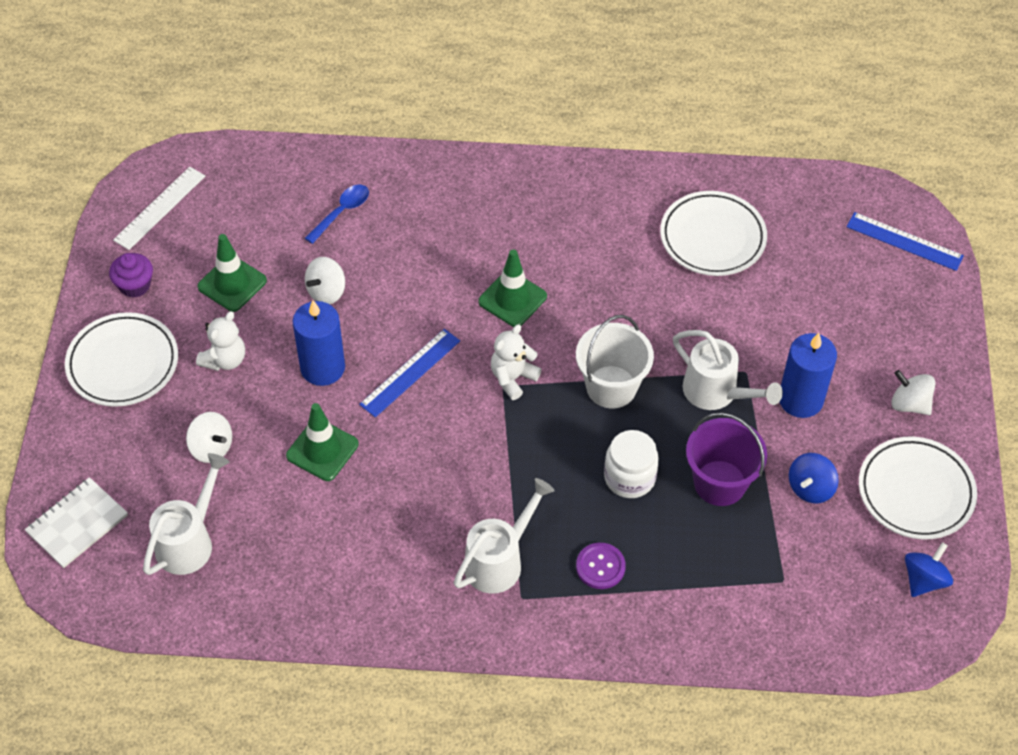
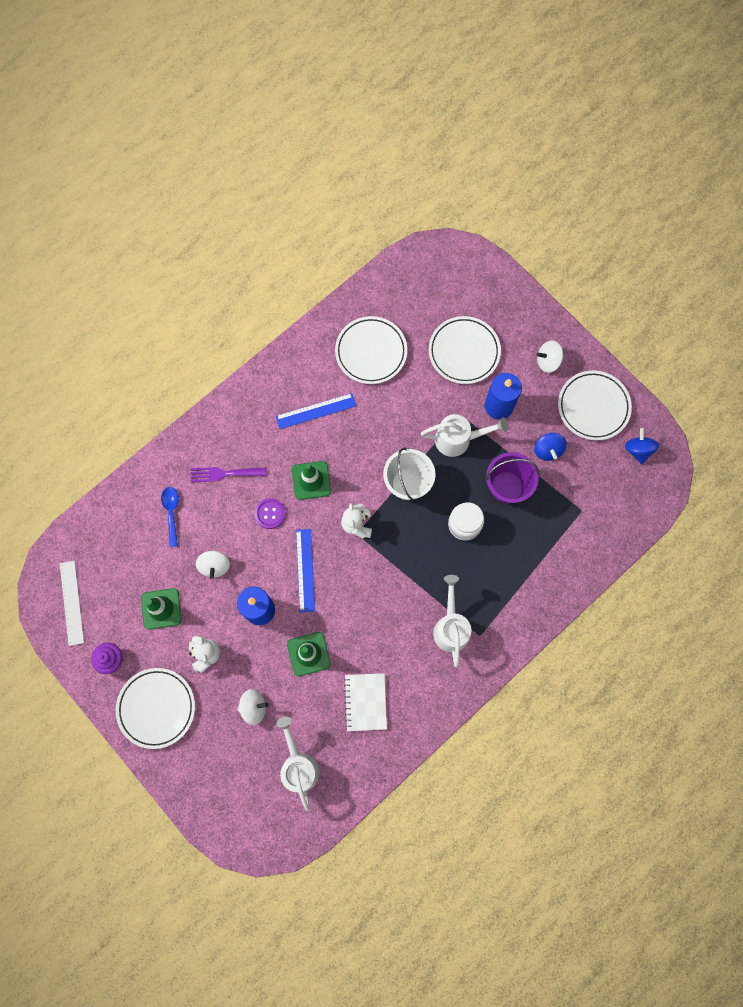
camera: 45 degrees left, 20 degrees up
(77, 524) = (234, 813): white notebook -> white notebook (365, 702)
(432, 221) = (224, 474): none -> purple fork
(600, 567) = (498, 584): purple button -> purple button (270, 514)
(818, 318) = (464, 352): none -> white plate
(904, 241) = (461, 269): blue ruler -> blue ruler (316, 411)

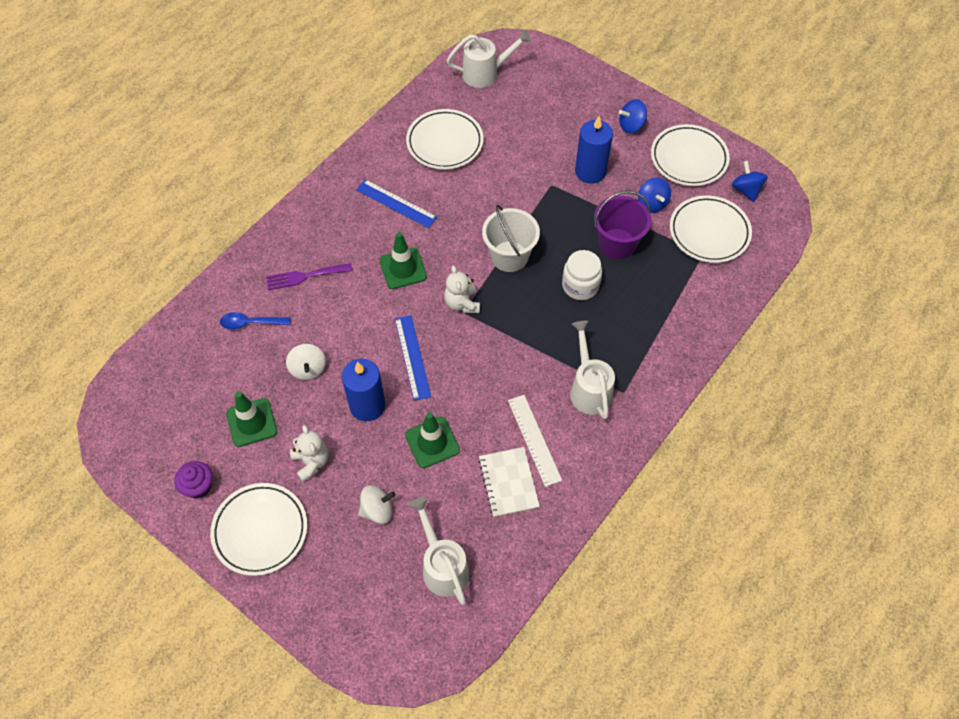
camera: 10 degrees left, 15 degrees down
(72, 602) = (144, 433): white ruler -> white ruler (534, 439)
(171, 513) = (250, 323): blue spoon -> blue spoon turned 75 degrees counterclockwise
(270, 514) = (362, 307): purple button -> none
(316, 411) = (396, 203): blue ruler -> blue ruler turned 60 degrees clockwise
(458, 439) = (555, 207): white watering can -> white watering can (486, 73)
(464, 352) = (542, 129): white plate -> white plate (709, 232)
(548, 361) = (631, 125): white spinning top -> blue spinning top

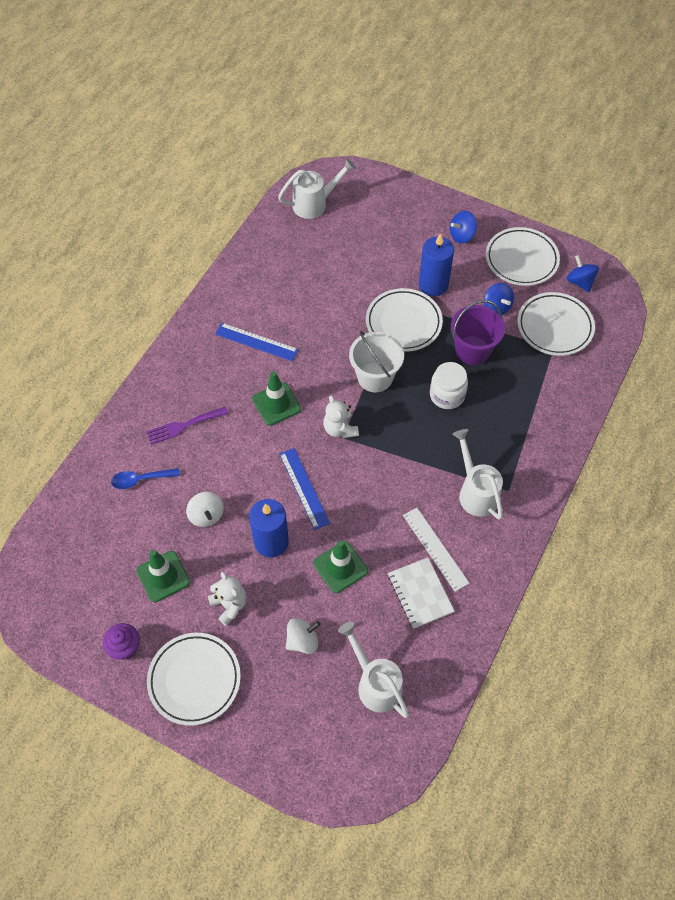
camera: 10 degrees left, 0 degrees up
(445, 143) = (290, 276): white plate -> white plate (403, 323)

